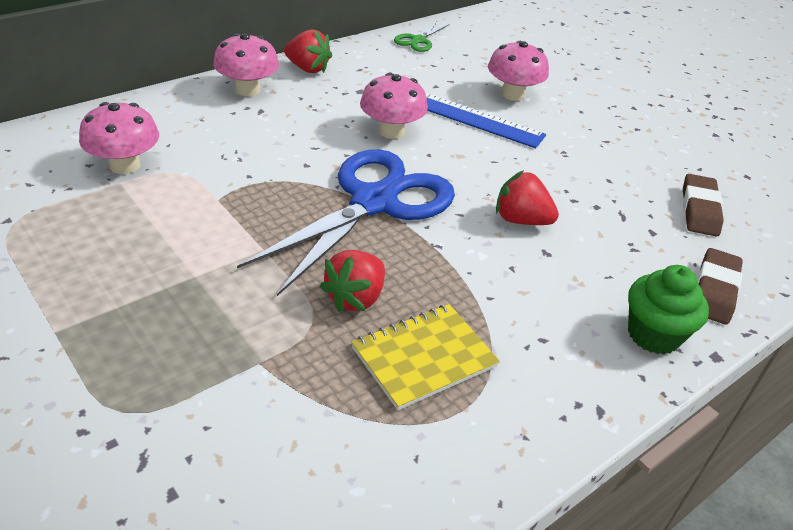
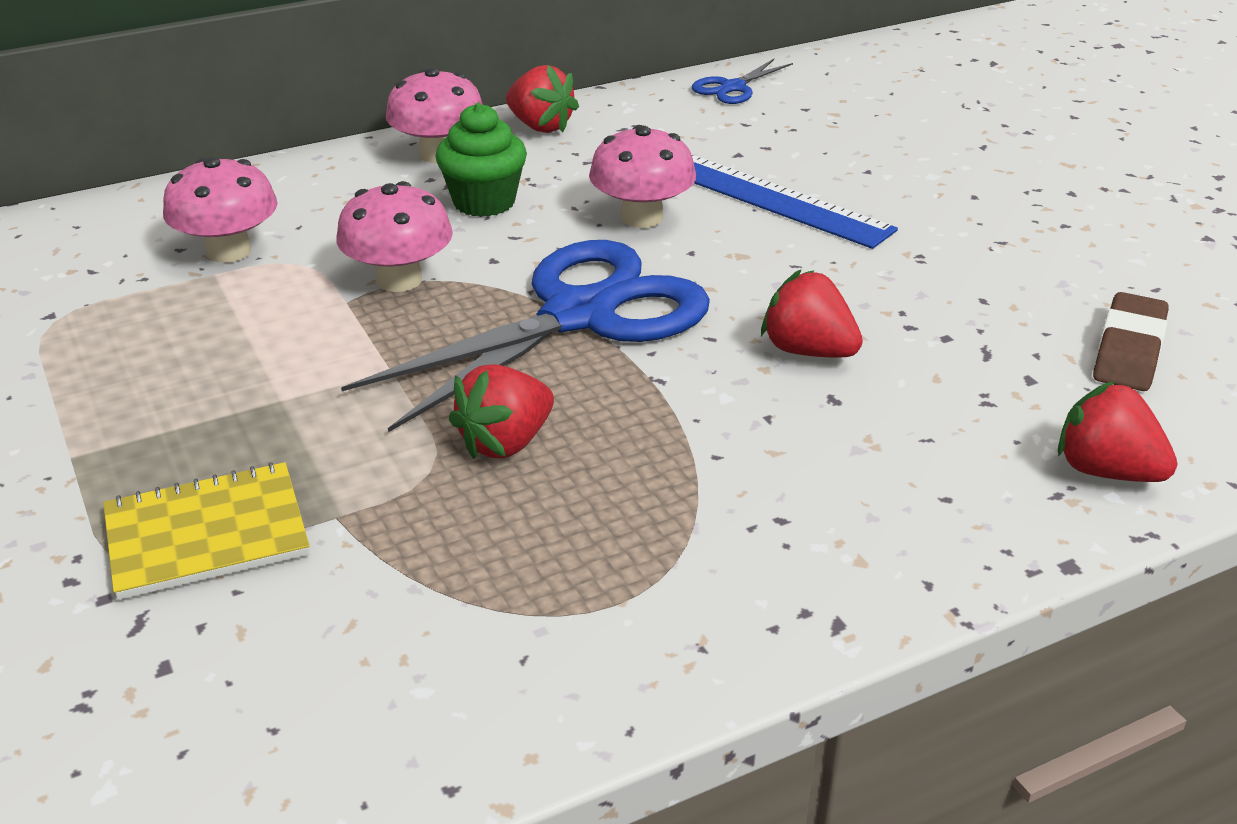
camera: 15 degrees right, 5 degrees down
(418, 40) = (732, 88): green scissors -> blue scissors
(424, 357) = (582, 529): yellow notebook -> yellow notebook (206, 534)
(513, 94) = (863, 169): pink mushroom -> pink mushroom (399, 280)
(653, 335) = (970, 526): green cupcake -> green cupcake (484, 202)
(714, 291) = (1106, 471): brown eraser -> red strawberry

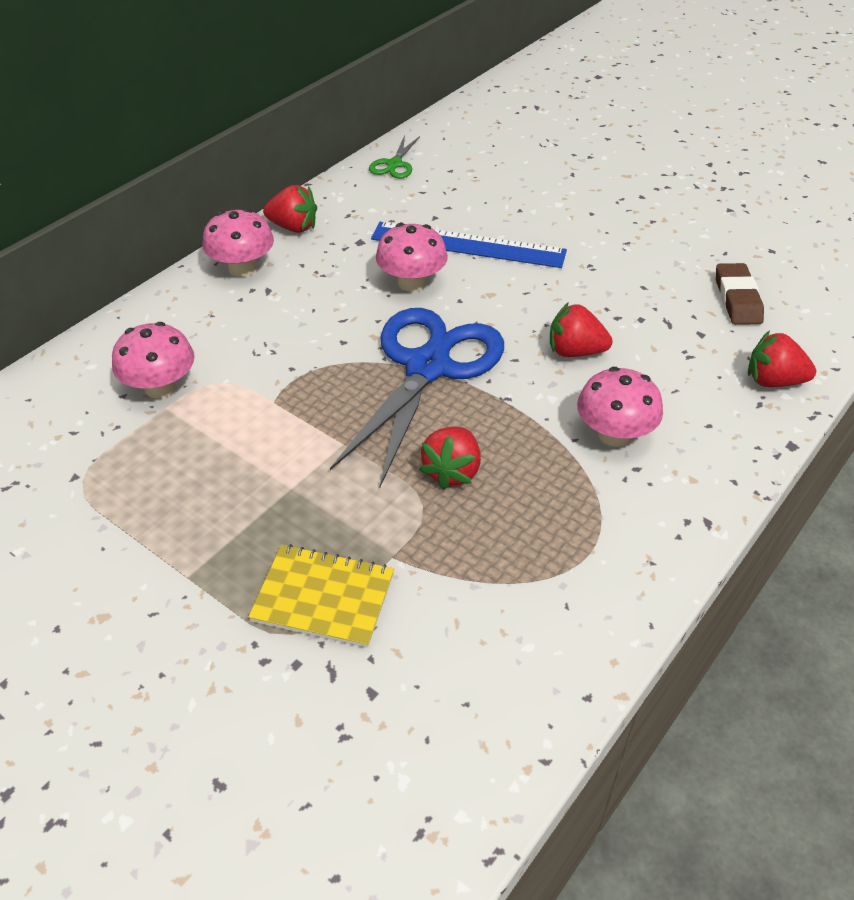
camera: 25 degrees left, 10 degrees up
(206, 534) = (323, 597): yellow notebook -> yellow notebook turned 60 degrees clockwise
(399, 280) = (295, 375): pink mushroom -> pink mushroom (614, 434)
(484, 202) = (303, 298): green cupcake -> none
(732, 88) = (394, 164): blue scissors -> green scissors

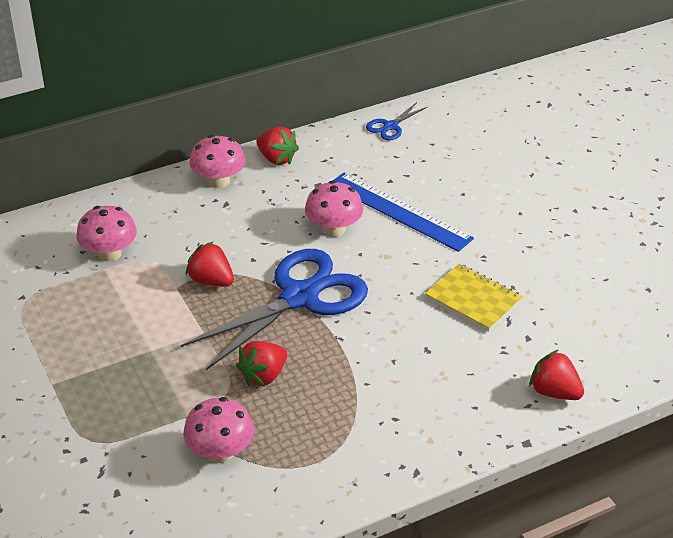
camera: 25 degrees right, 5 degrees down
(323, 597) = (125, 426): yellow notebook -> yellow notebook (473, 299)
(394, 164) = (390, 126): green scissors -> blue scissors
(575, 351) = (417, 320): red strawberry -> red strawberry (211, 281)
(614, 434) = (398, 389): pink mushroom -> pink mushroom (220, 452)
(737, 299) = (582, 320): brown eraser -> none

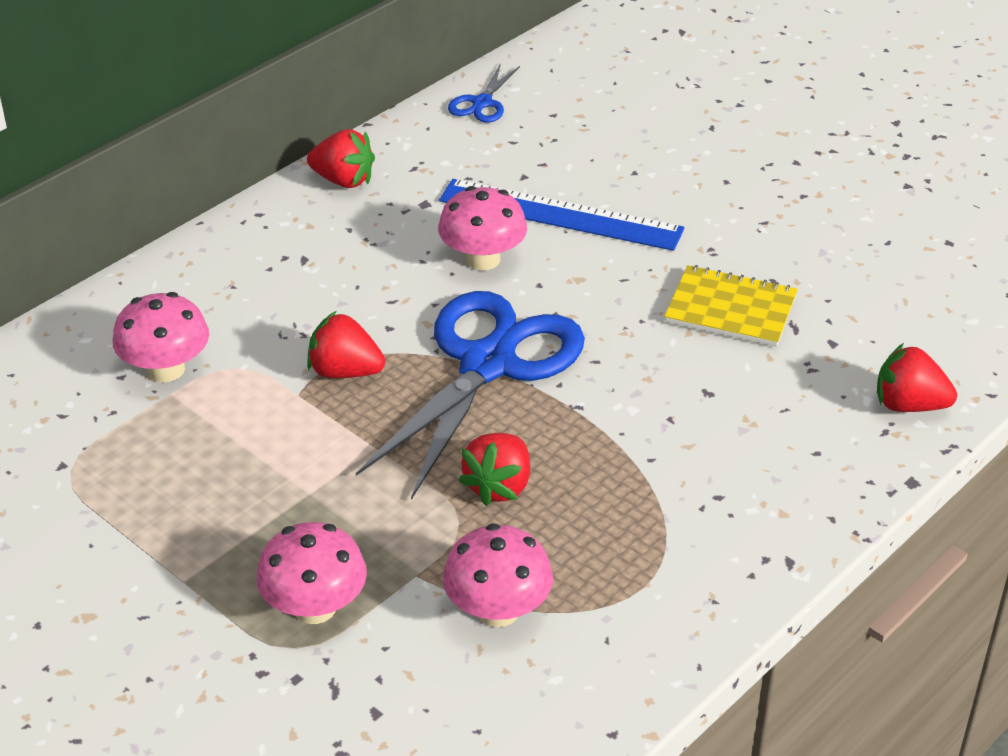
camera: 20 degrees left, 0 degrees up
(219, 181) = (275, 229): pink mushroom -> pink mushroom (315, 607)

